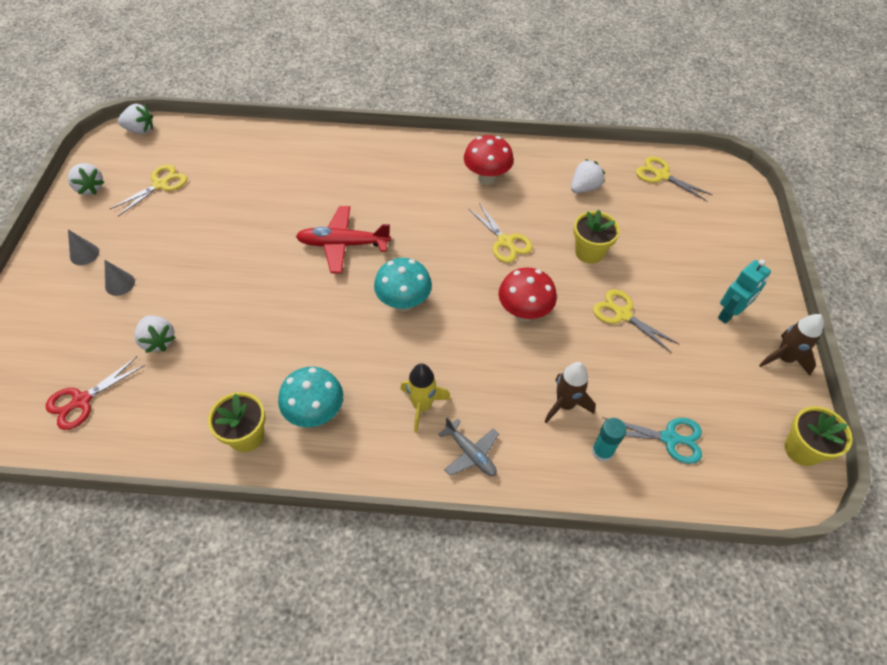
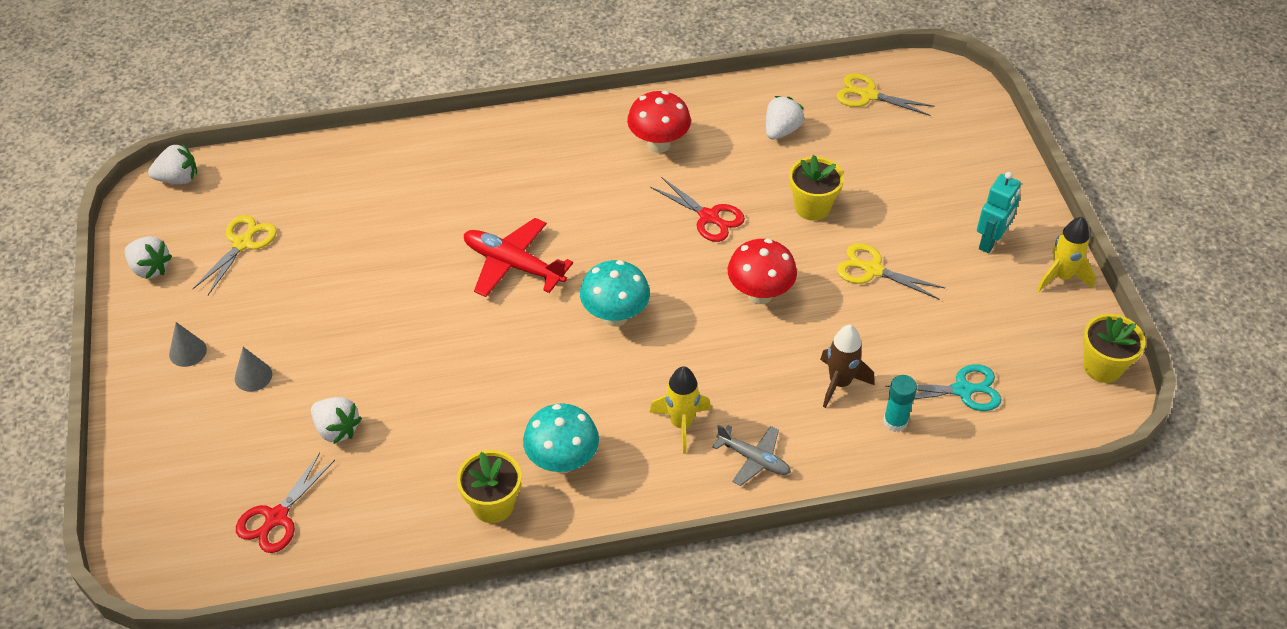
camera: 15 degrees left, 5 degrees down
(343, 244) = (513, 265): red plane -> red plane turned 45 degrees clockwise
(505, 242) = (709, 217): yellow scissors -> red scissors
(783, 358) = (1061, 277): brown rocket -> yellow rocket

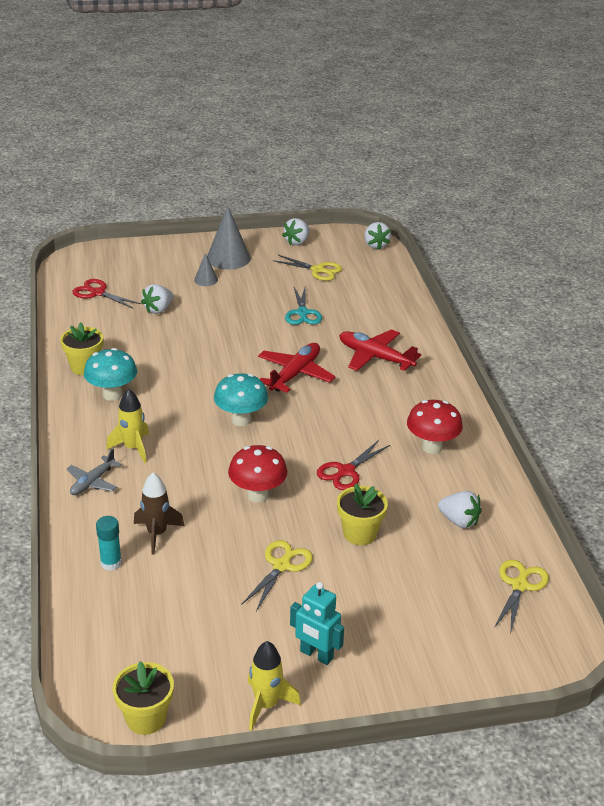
camera: 90 degrees right, 15 degrees down
(187, 352) = (228, 258): grey cone -> grey cone, size x1.93
(475, 187) = (375, 357): none -> red plane
(963, 390) = (136, 610): turquoise scissors -> turquoise scissors (302, 313)

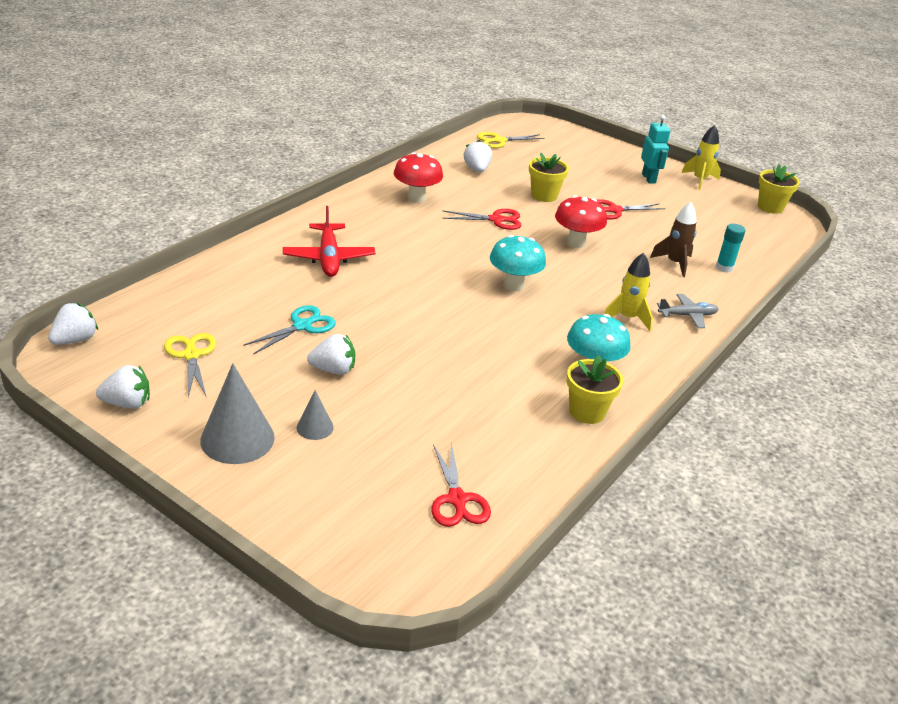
camera: 135 degrees left, 0 degrees up
(158, 309) = (424, 426): white strawberry -> white strawberry (333, 370)
(282, 565) = (614, 210): yellow scissors -> red scissors
(295, 374) = (413, 286): red plane -> none

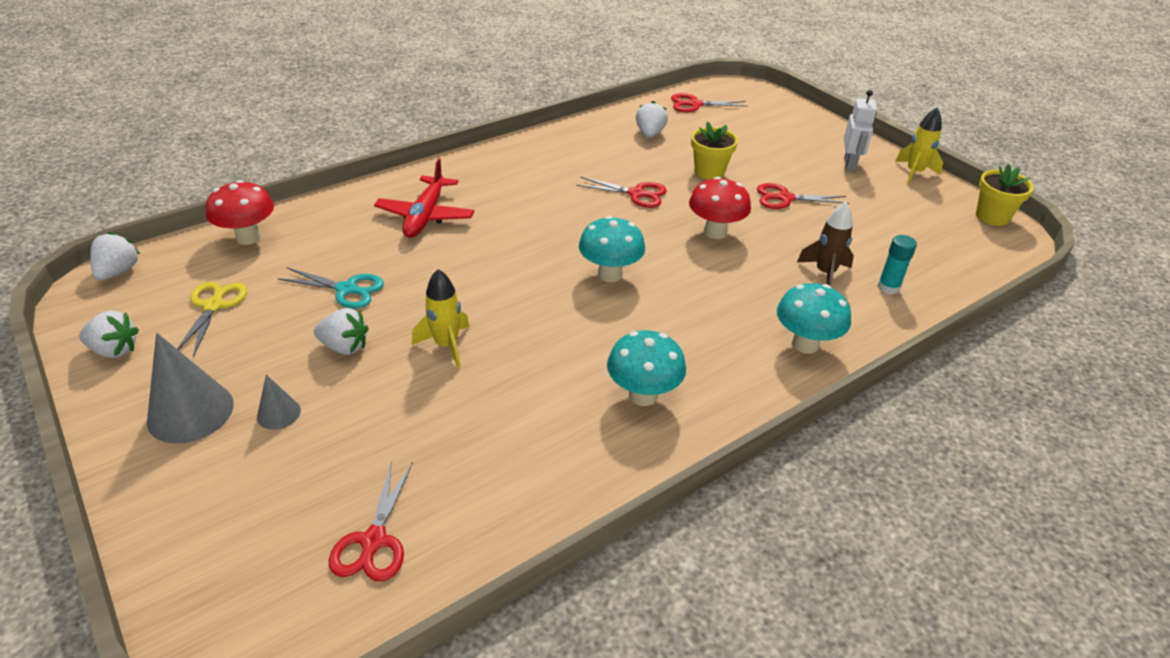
camera: 20 degrees right, 5 degrees up
(75, 340) = (118, 271): white strawberry -> white strawberry turned 45 degrees counterclockwise
(302, 326) = (347, 289): turquoise scissors -> turquoise scissors turned 45 degrees clockwise
(416, 198) = (562, 159): red mushroom -> red mushroom (248, 238)
(499, 141) = (694, 104): yellow scissors -> red scissors
(587, 412) = (602, 452): yellow flower pot -> none
(627, 318) = (725, 336): yellow rocket -> yellow rocket (446, 345)
(649, 178) = (850, 164): turquoise robot -> white robot
(687, 315) = (805, 344): grey plane -> turquoise mushroom

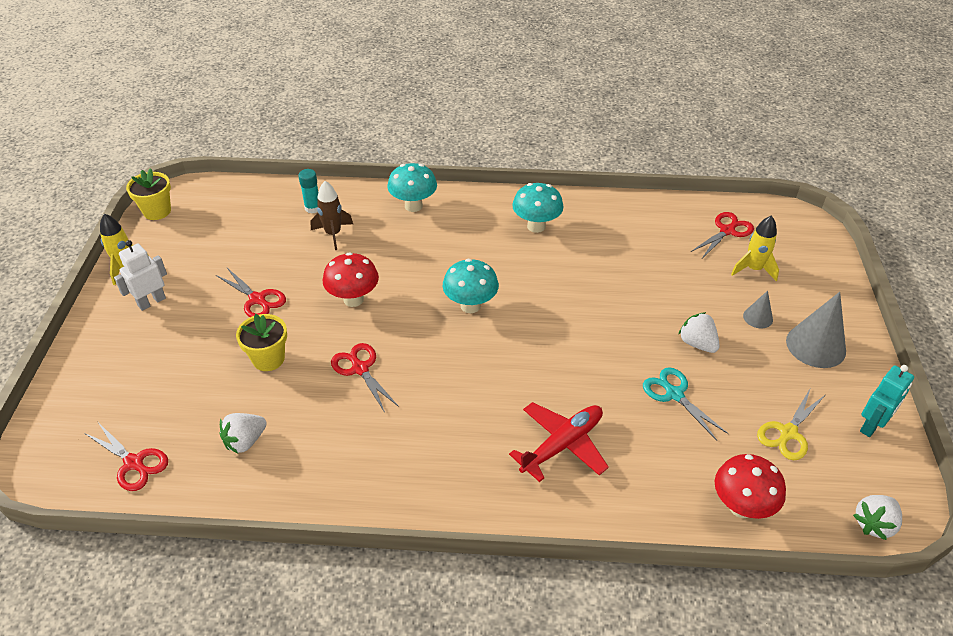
camera: 140 degrees left, 5 degrees up
(114, 350) = (871, 426): white strawberry -> turquoise robot
(446, 345) = (627, 310): yellow rocket -> yellow rocket (753, 269)

